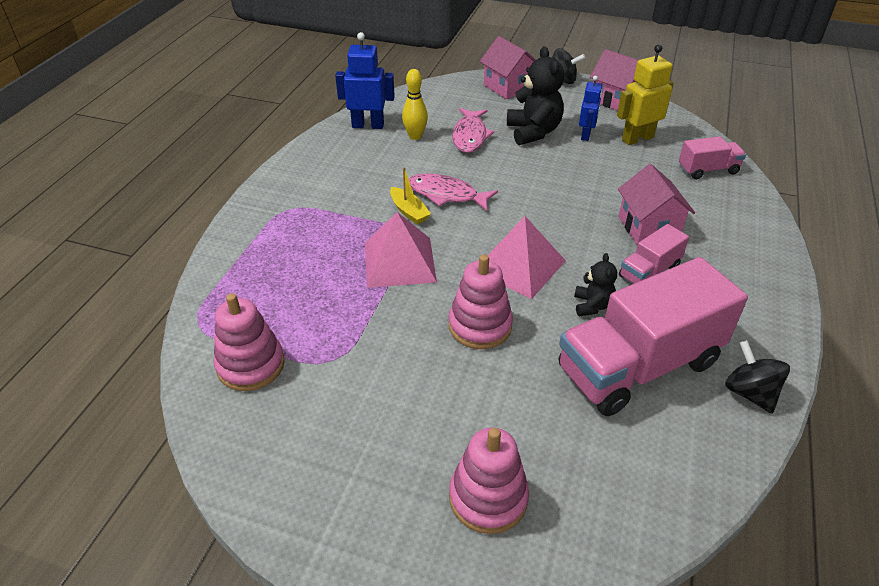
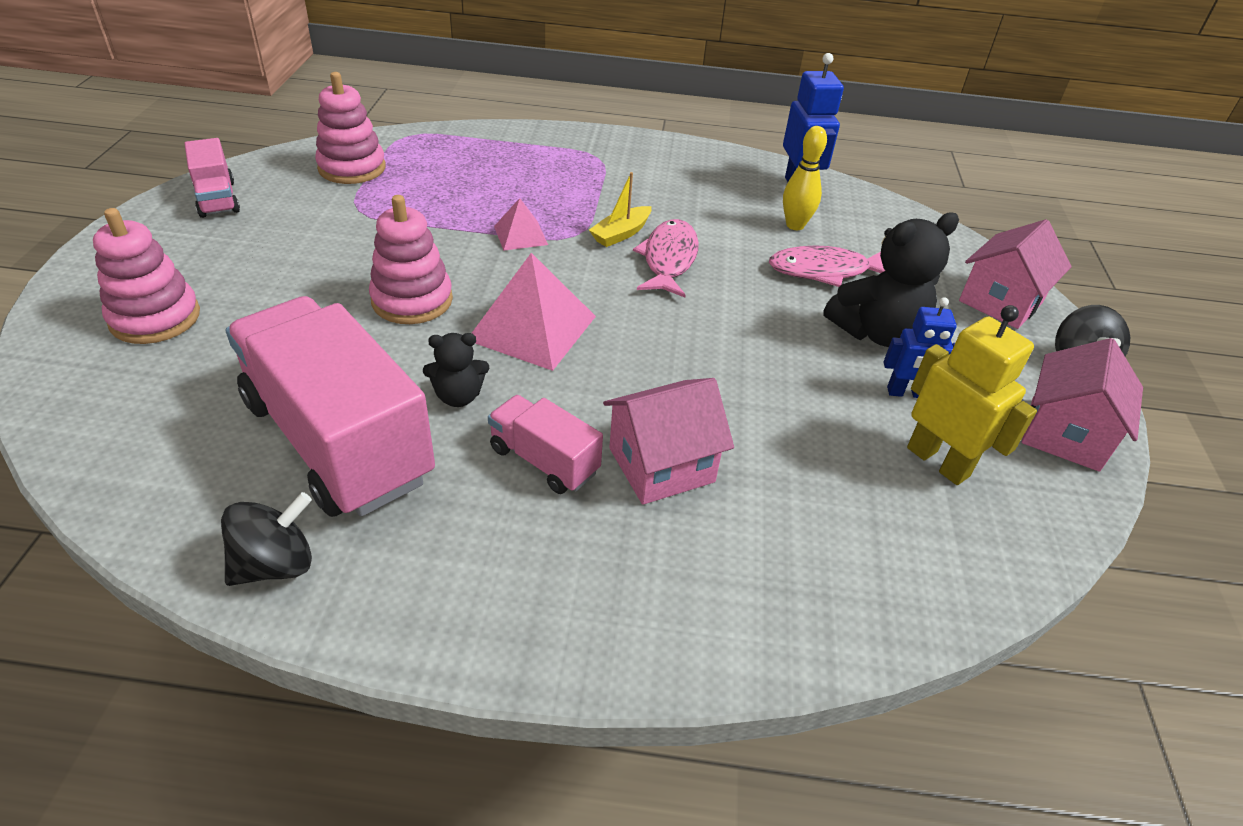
camera: 75 degrees right, 0 degrees up
(399, 261) = (520, 235): pink pyramid -> pink pyramid, size x0.54
(708, 170) = (885, 566): pink truck -> pink truck (217, 199)

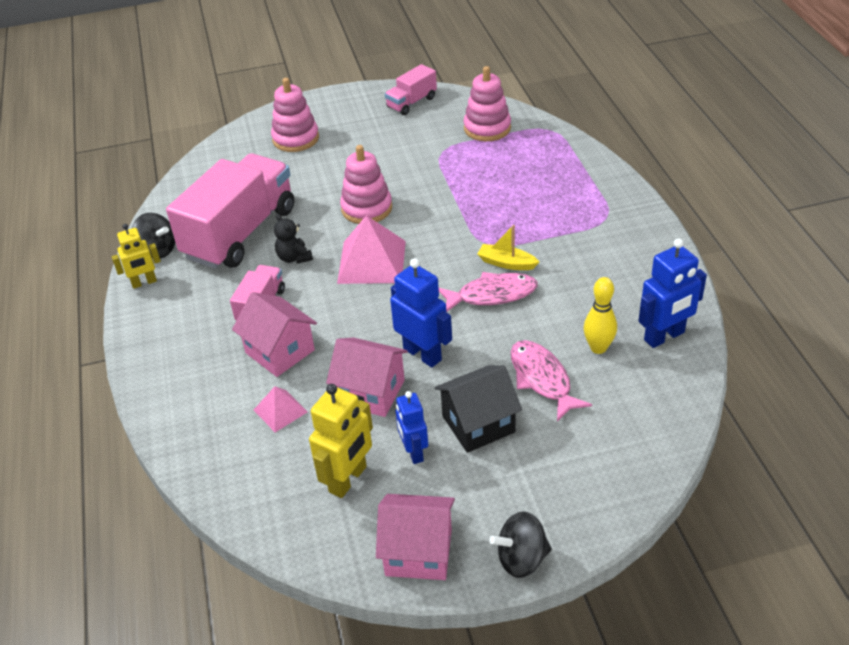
camera: 75 degrees right, 0 degrees up
(356, 606) = (144, 283): none -> yellow robot
(520, 235) = (467, 221): pink pyramid -> pink pyramid (280, 410)
(741, 338) = (422, 354): none -> blue robot
(877, 332) = (478, 424): black teddy bear -> black house
(1000, 302) = (581, 497): pink house -> pink house (370, 392)

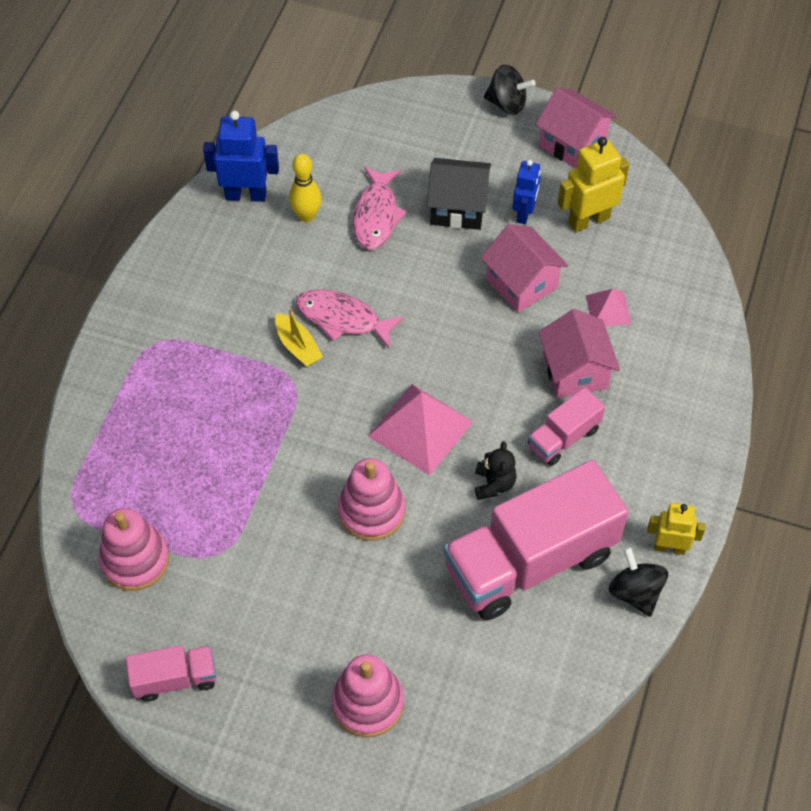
camera: 150 degrees left, 15 degrees up
(422, 354) = (452, 294): blue robot -> none

